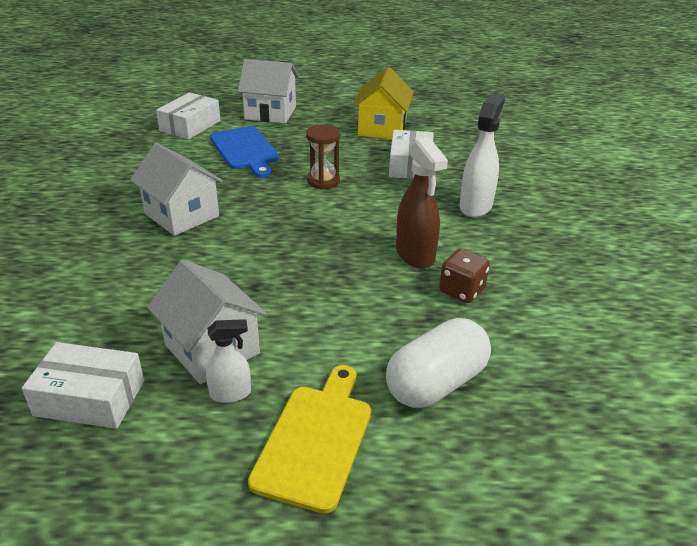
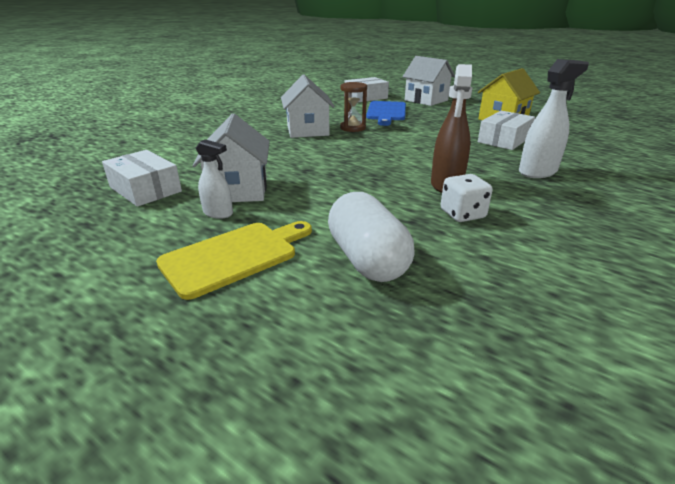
camera: 35 degrees right, 5 degrees down
(323, 181) = (422, 134): brown hourglass -> brown hourglass (353, 128)
(436, 383) = (367, 259): white capsule -> white capsule turned 75 degrees clockwise
(462, 291) = (462, 214): brown dice -> white dice

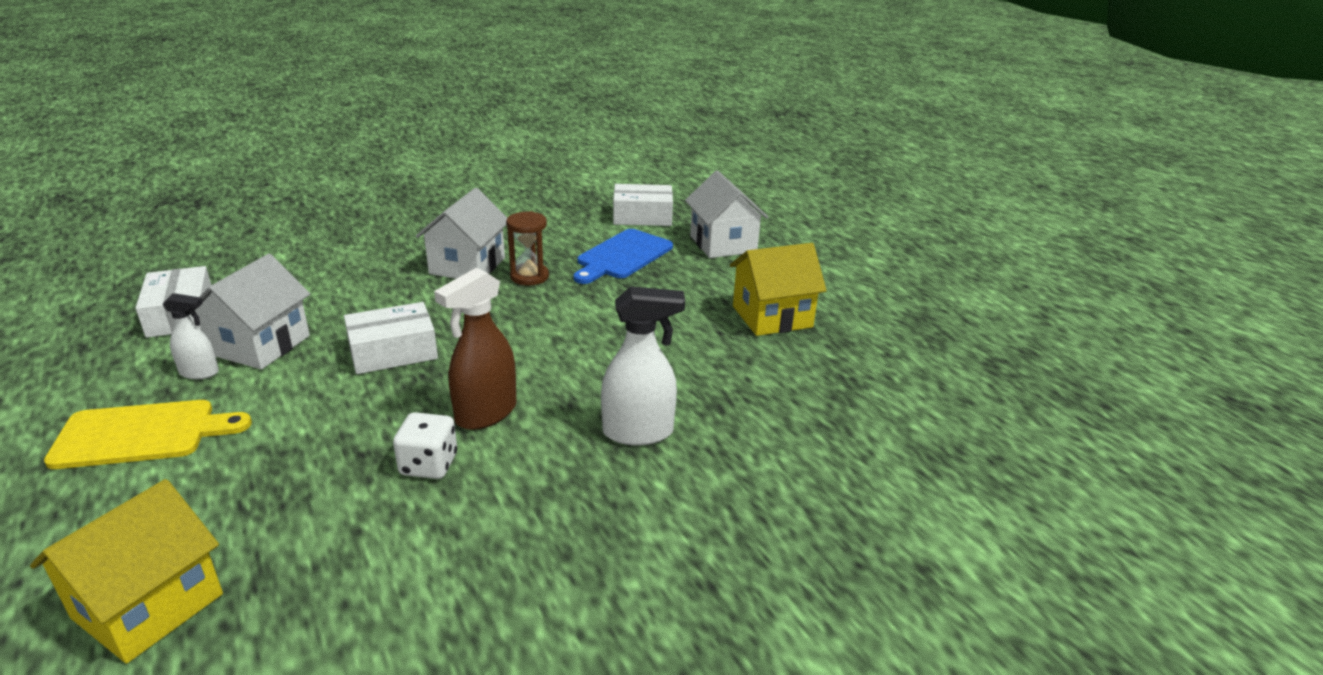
camera: 25 degrees right, 0 degrees up
(218, 213) = (199, 373): white spray bottle -> white spray bottle turned 45 degrees counterclockwise
(367, 259) = (243, 486): white capsule -> none
(433, 349) = (148, 605): none -> yellow house
(504, 140) = (697, 359): white box -> white box (393, 352)

